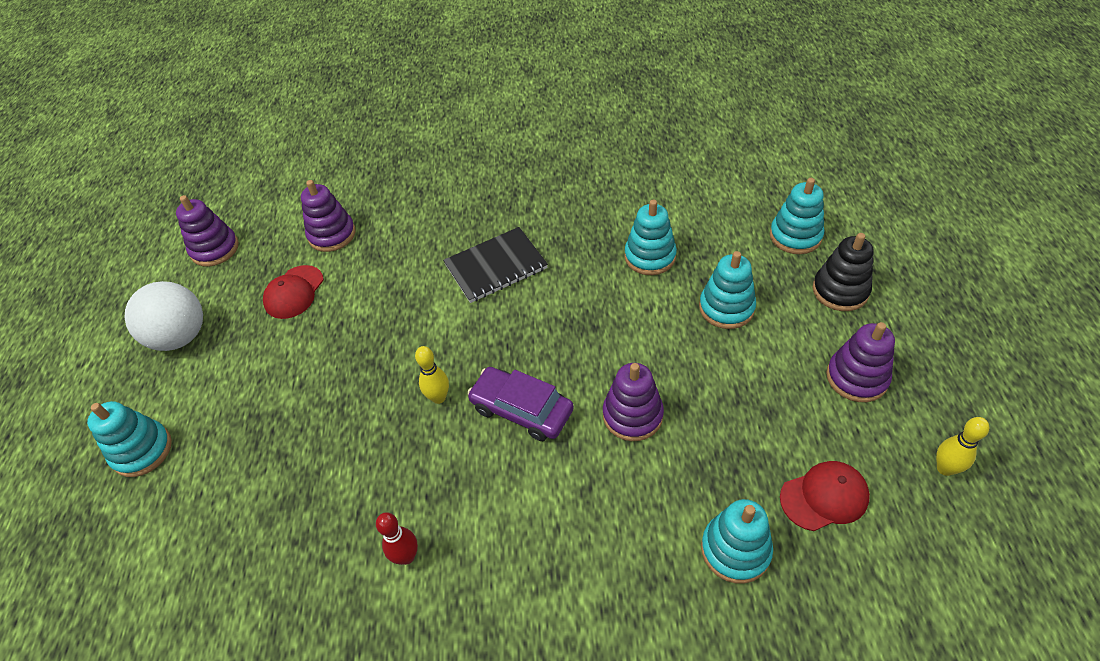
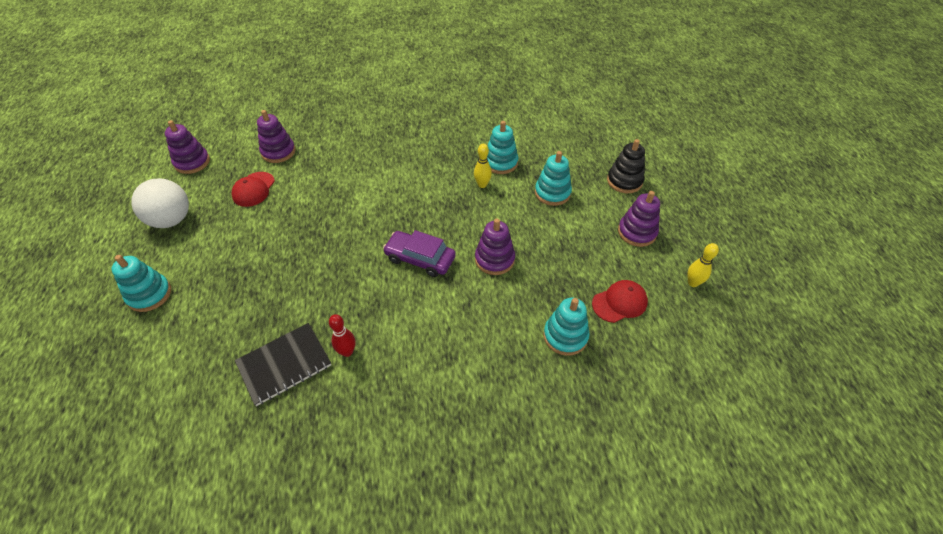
camera: 10 degrees left, 0 degrees up
(439, 397) = (362, 253): yellow bowling pin -> yellow bowling pin (482, 185)
(496, 267) = (396, 170): black notebook -> black notebook (284, 364)
(795, 236) = (594, 149): turquoise stacking toy -> none

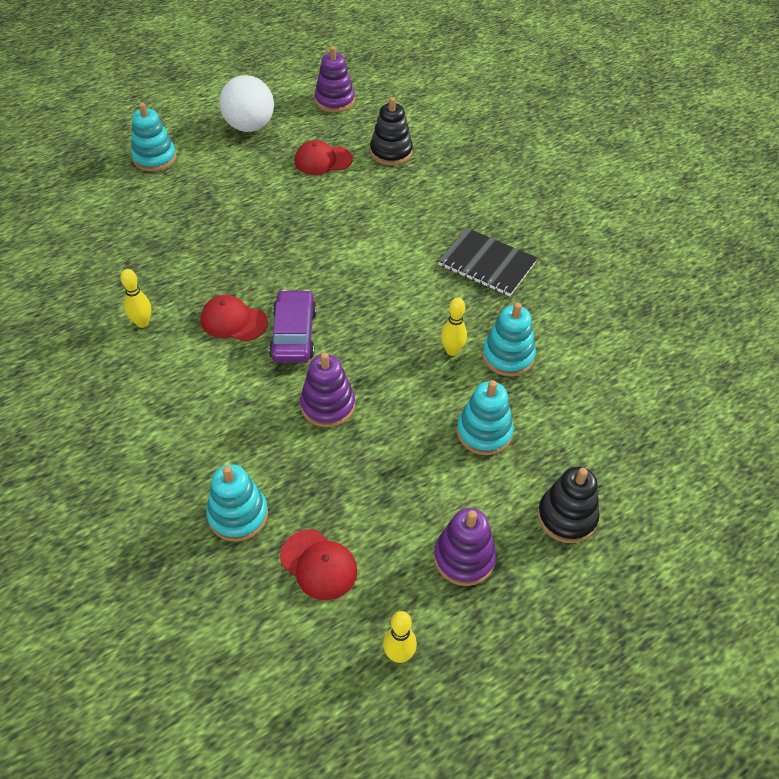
camera: 65 degrees right, 0 degrees up
(278, 152) = (391, 152): purple stacking toy -> black stacking toy
(284, 364) = (111, 283): black notebook -> black notebook (487, 264)
(347, 352) = (142, 323): red bowling pin -> yellow bowling pin
(384, 290) = (233, 321): none -> red cap

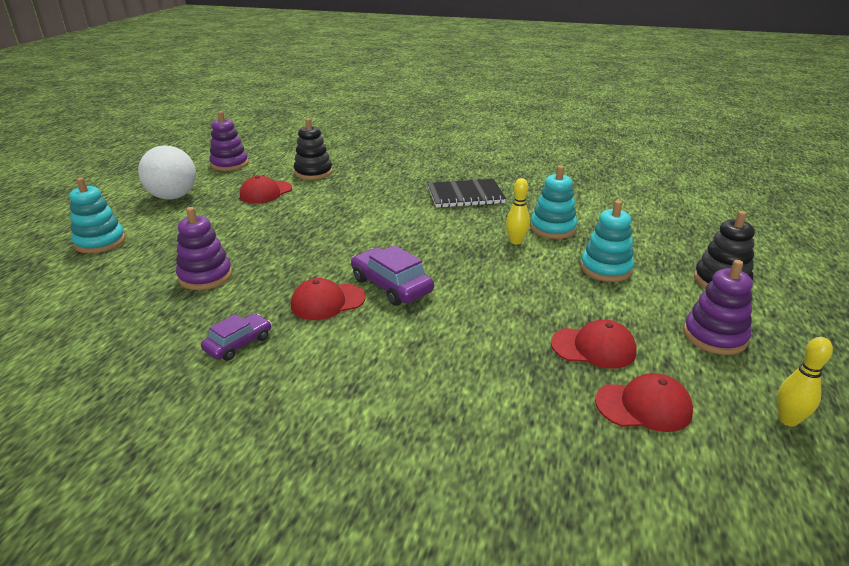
camera: 40 degrees left, 20 degrees down
(142, 323) = (238, 343): yellow bowling pin -> purple car
(238, 515) = (532, 418): turquoise stacking toy -> none
(327, 405) = (484, 310): purple stacking toy -> purple stacking toy (205, 276)
(356, 496) = (593, 347): none -> red cap

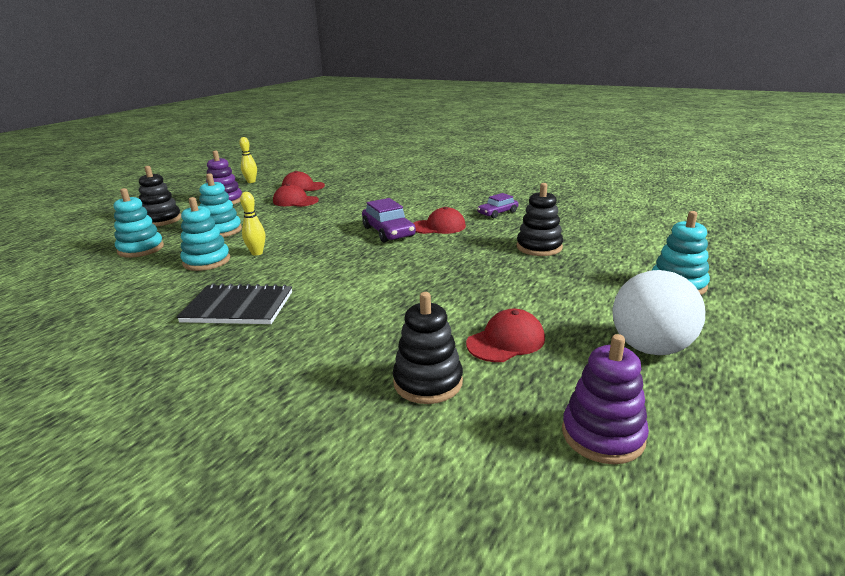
camera: 165 degrees left, 5 degrees down
(205, 276) = (539, 247): purple stacking toy -> black stacking toy
(647, 236) = (141, 249): none -> turquoise stacking toy

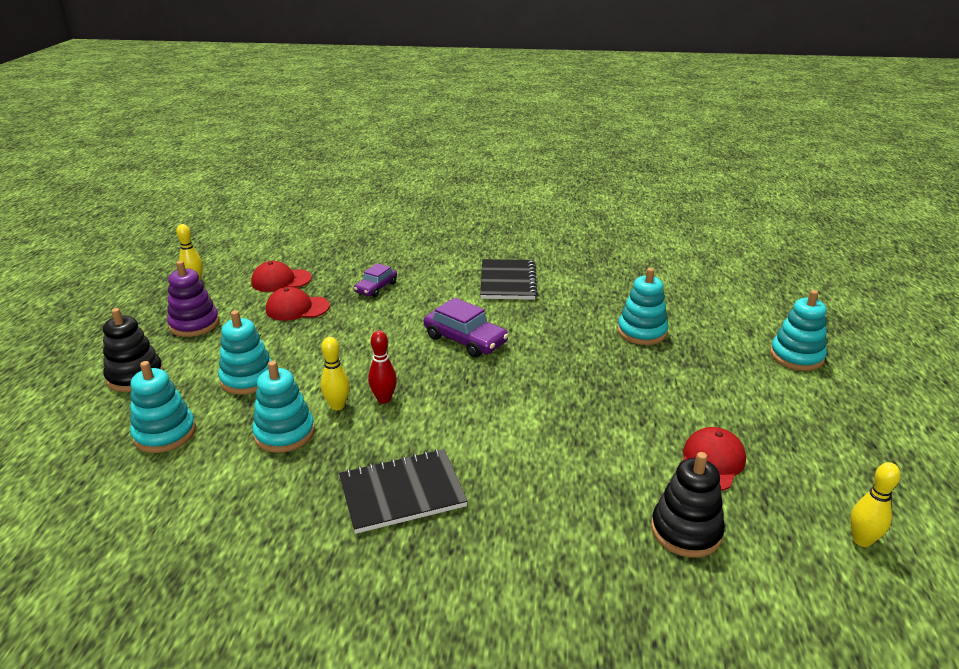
camera: 25 degrees left, 5 degrees up
(291, 254) = (384, 399): none -> red bowling pin
(438, 226) = (514, 321): red cap -> none
(460, 205) = (508, 281): none -> black notebook
(497, 213) = (559, 288): purple car -> purple car (376, 288)
(539, 247) = (642, 332): black stacking toy -> turquoise stacking toy
(603, 435) = (862, 540): purple stacking toy -> yellow bowling pin
(650, 347) = (828, 437): white ball -> none

